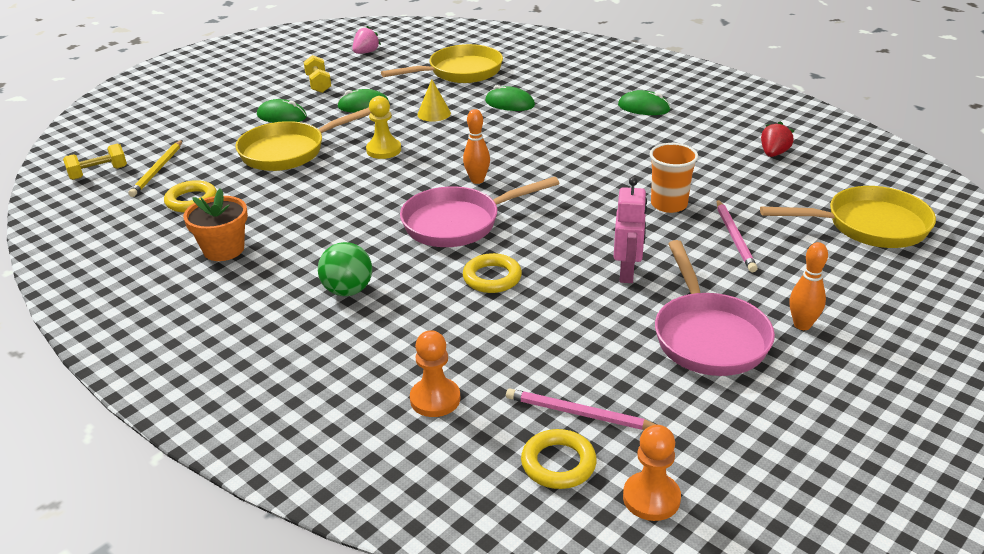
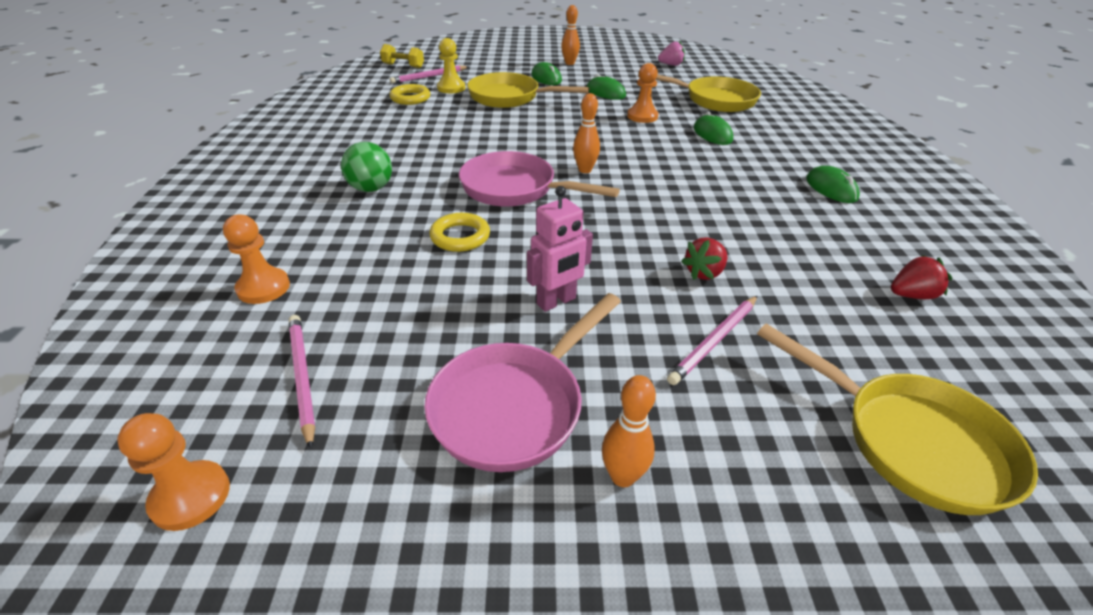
camera: 45 degrees right, 5 degrees up
(158, 170) = (429, 76): yellow pencil -> pink pencil
(224, 249) = (369, 130): orange flower pot -> none
(272, 91) = (569, 63): none -> orange bowling pin
(318, 84) = (604, 70): yellow dumbbell -> none
(383, 150) = (564, 122): yellow pawn -> yellow pawn (451, 88)
(434, 113) = (642, 116): yellow cone -> orange pawn
(558, 463) = (214, 400): yellow ring -> none
(669, 204) = (704, 273): orange cup -> red strawberry

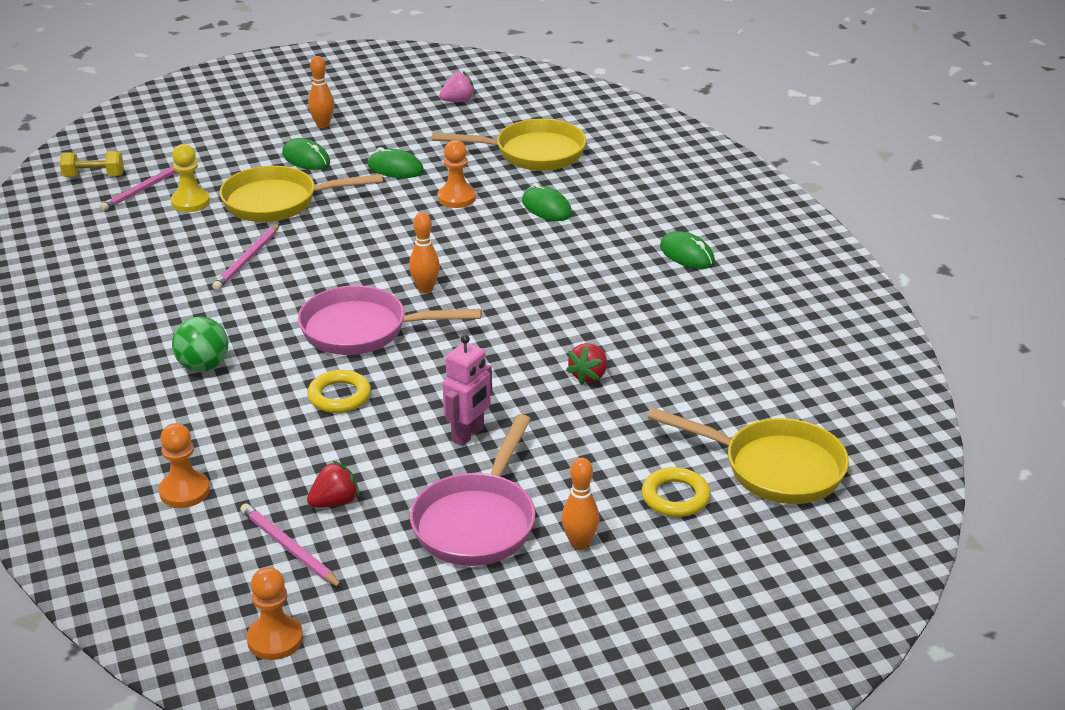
camera: 20 degrees left, 5 degrees down
(410, 98) = (148, 230): yellow ring -> yellow ring (675, 497)
(714, 341) = (616, 433): pink pencil -> pink pencil (247, 260)
(911, 295) = (769, 353): red strawberry -> red strawberry (335, 502)

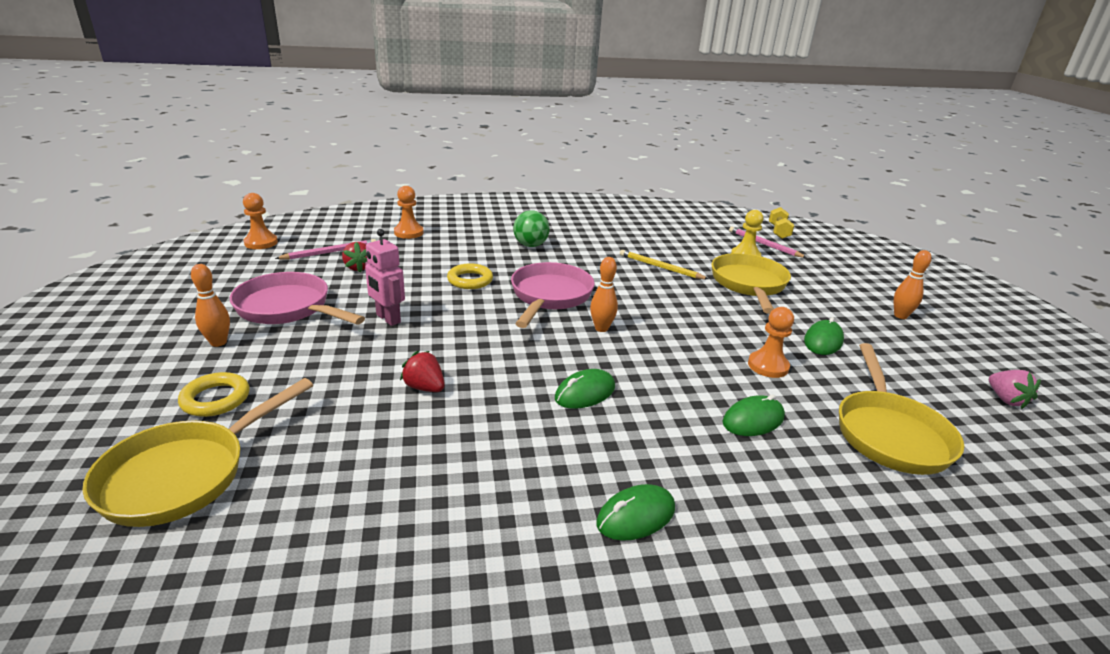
camera: 100 degrees right, 5 degrees down
(247, 260) = (660, 267): pink pencil -> yellow pencil
(306, 158) = (829, 302): green mouse -> green mouse (585, 393)

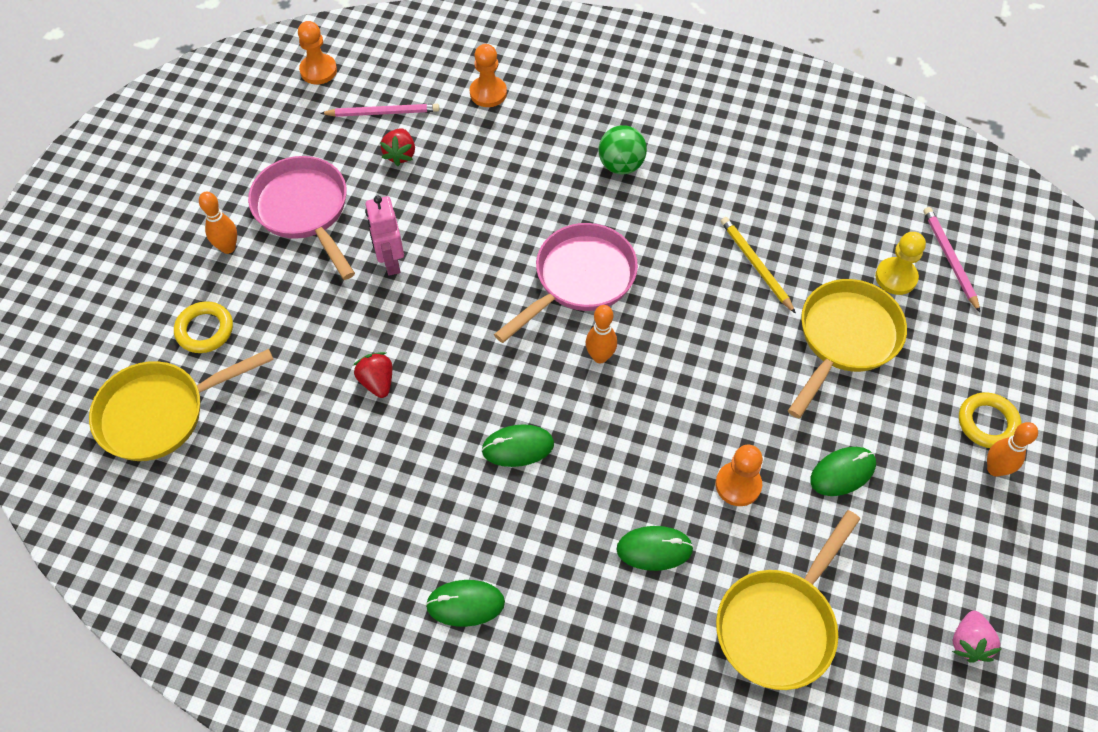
camera: 30 degrees right, 30 degrees up
(470, 280) = (508, 218): yellow ring -> yellow ring (987, 423)
(778, 231) = (1003, 234): yellow dumbbell -> none

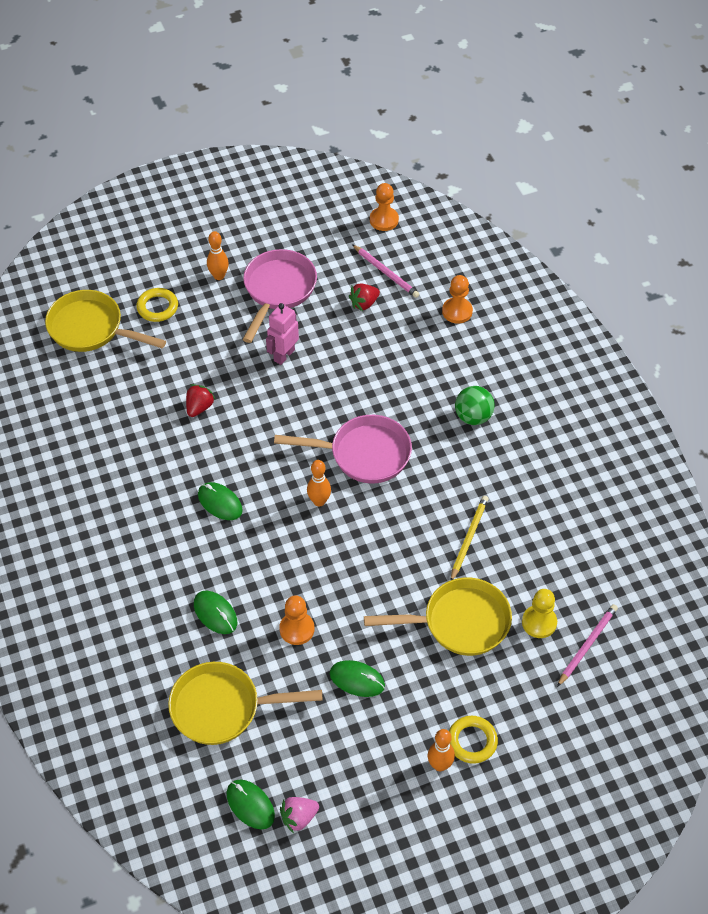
camera: 50 degrees right, 5 degrees down
(465, 604) = (102, 545): green mouse -> green mouse (250, 805)

